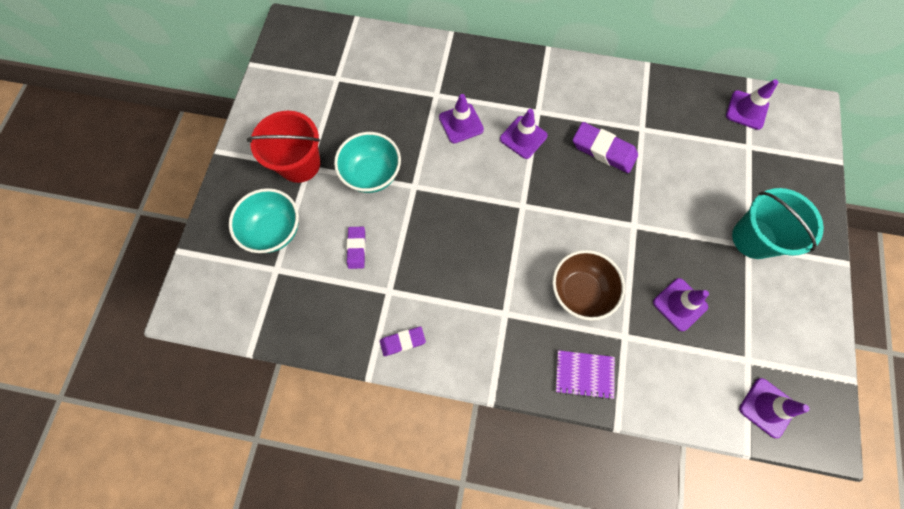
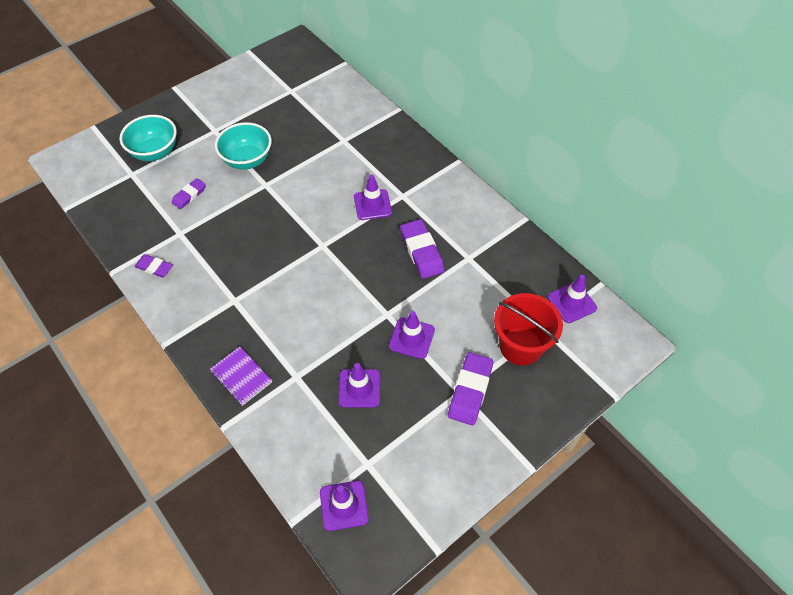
camera: 40 degrees right, 15 degrees down
(299, 164) = (211, 125): red bucket -> red bucket (520, 346)
(461, 123) = (339, 168): purple traffic cone -> purple traffic cone (411, 338)
(580, 291) = (298, 325): brown bowl -> none
(753, 238) = (470, 390): turquoise bucket -> purple eraser

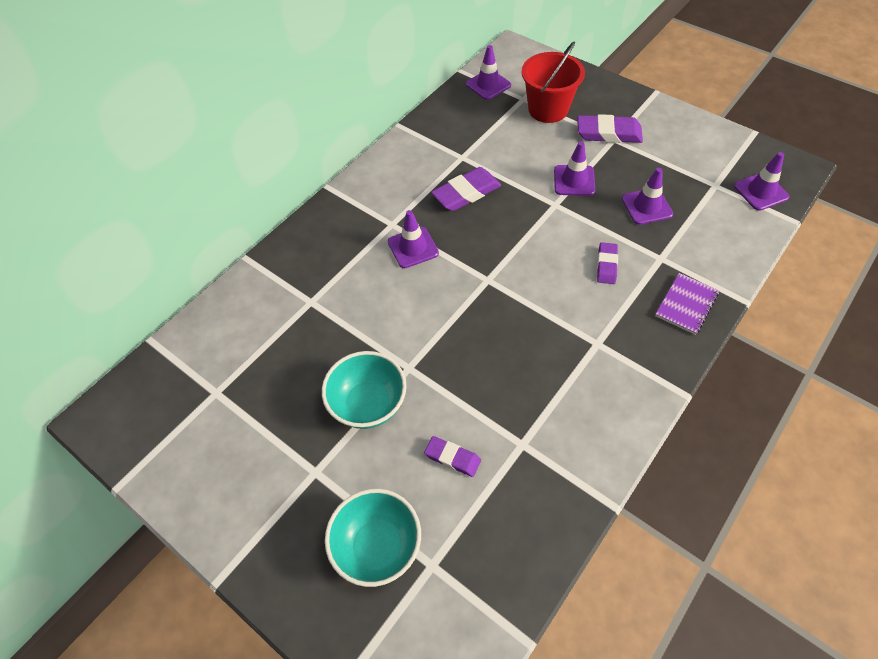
camera: 100 degrees left, 0 degrees up
(154, 267) = (588, 453): purple eraser -> purple eraser (606, 265)

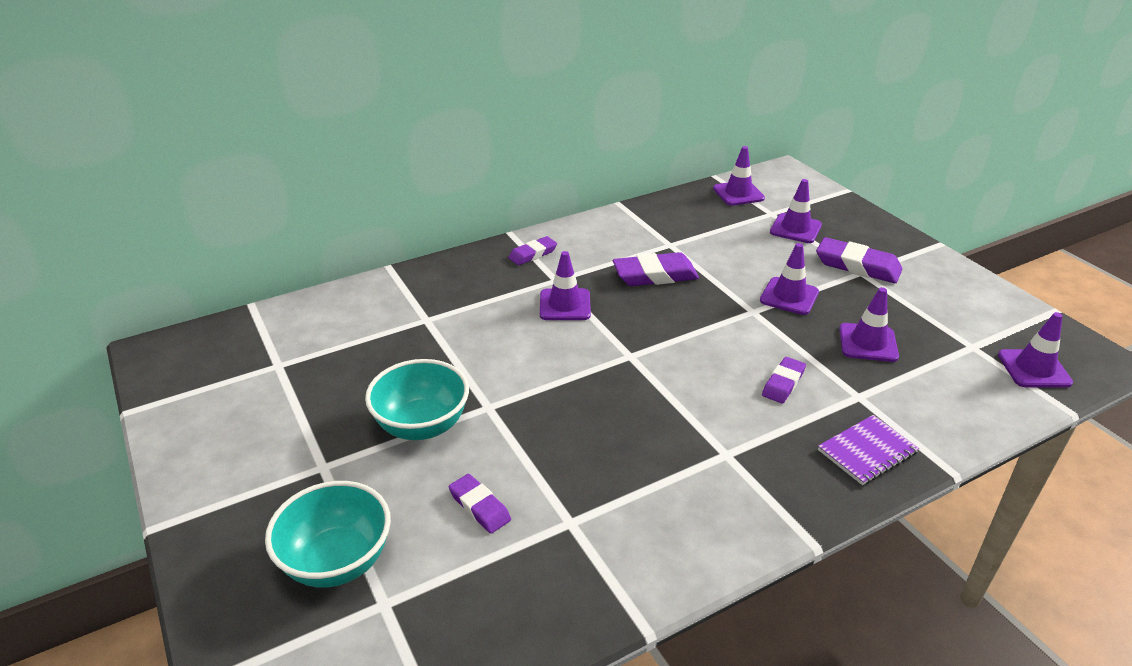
camera: 20 degrees right, 20 degrees down
(359, 203) = (533, 254): none -> purple eraser
(548, 109) = (795, 229): red bucket -> purple traffic cone

